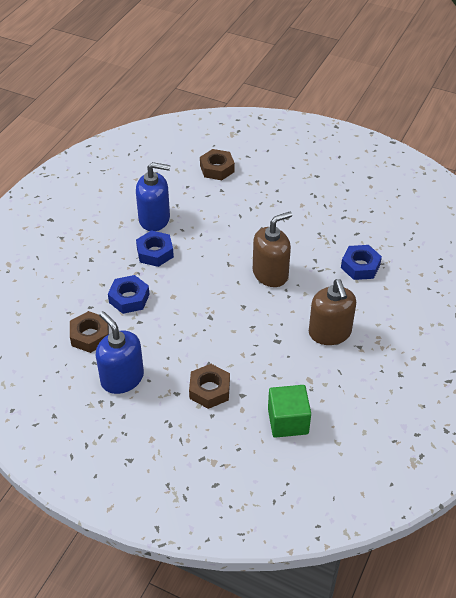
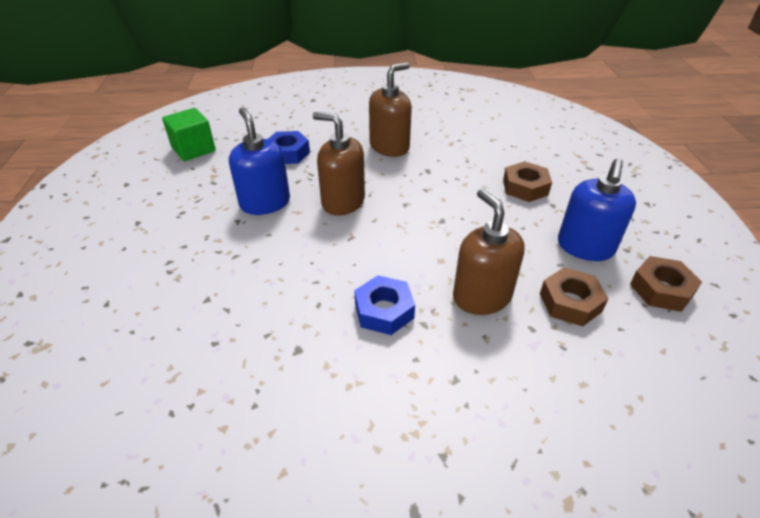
camera: 120 degrees left, 5 degrees down
(129, 298) = (481, 296): blue nut -> brown soap dispenser
(154, 219) = (316, 345): blue soap dispenser -> blue soap dispenser (265, 203)
(217, 169) = (153, 325): brown nut -> brown nut (661, 289)
(288, 421) = (502, 140): green cube -> green cube (193, 149)

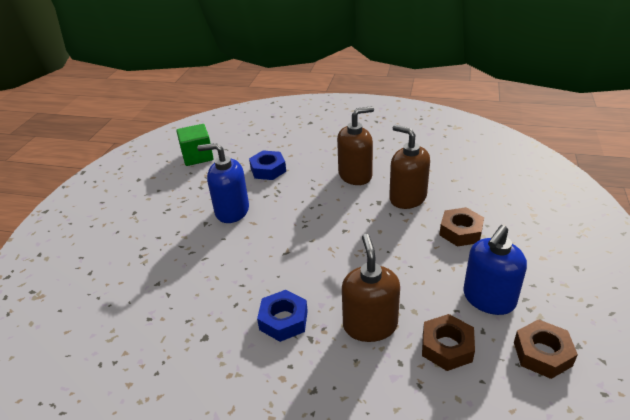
camera: 20 degrees right, 5 degrees down
(265, 203) = (232, 211): blue soap dispenser -> blue soap dispenser turned 75 degrees counterclockwise
(343, 202) = (293, 220): brown soap dispenser -> brown soap dispenser (407, 198)

